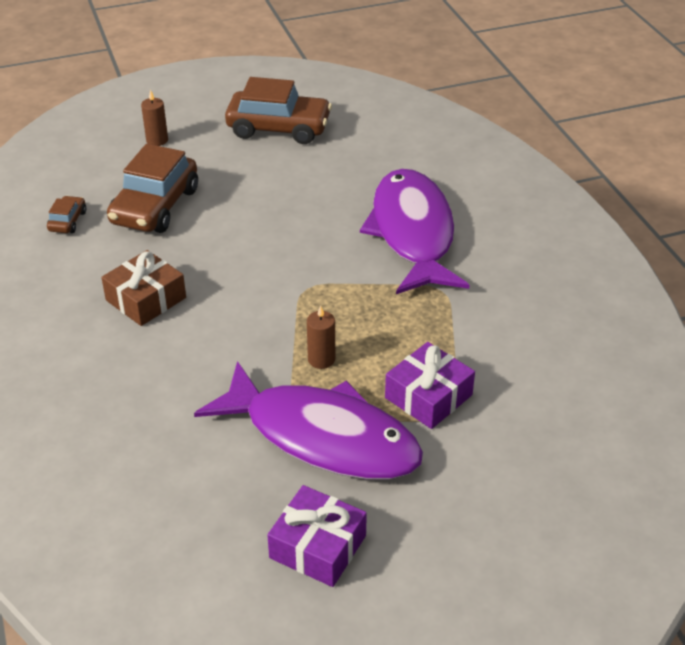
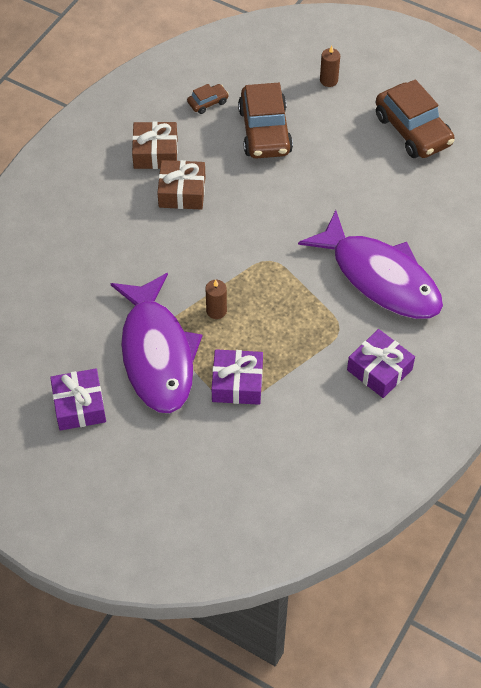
camera: 50 degrees right, 15 degrees up
(72, 289) = (155, 153): none -> brown gift
(155, 206) = (265, 131): brown car -> brown car turned 75 degrees counterclockwise
(412, 233) = (380, 277): purple fish -> purple fish turned 90 degrees clockwise
(516, 291) = (379, 370): none -> purple gift

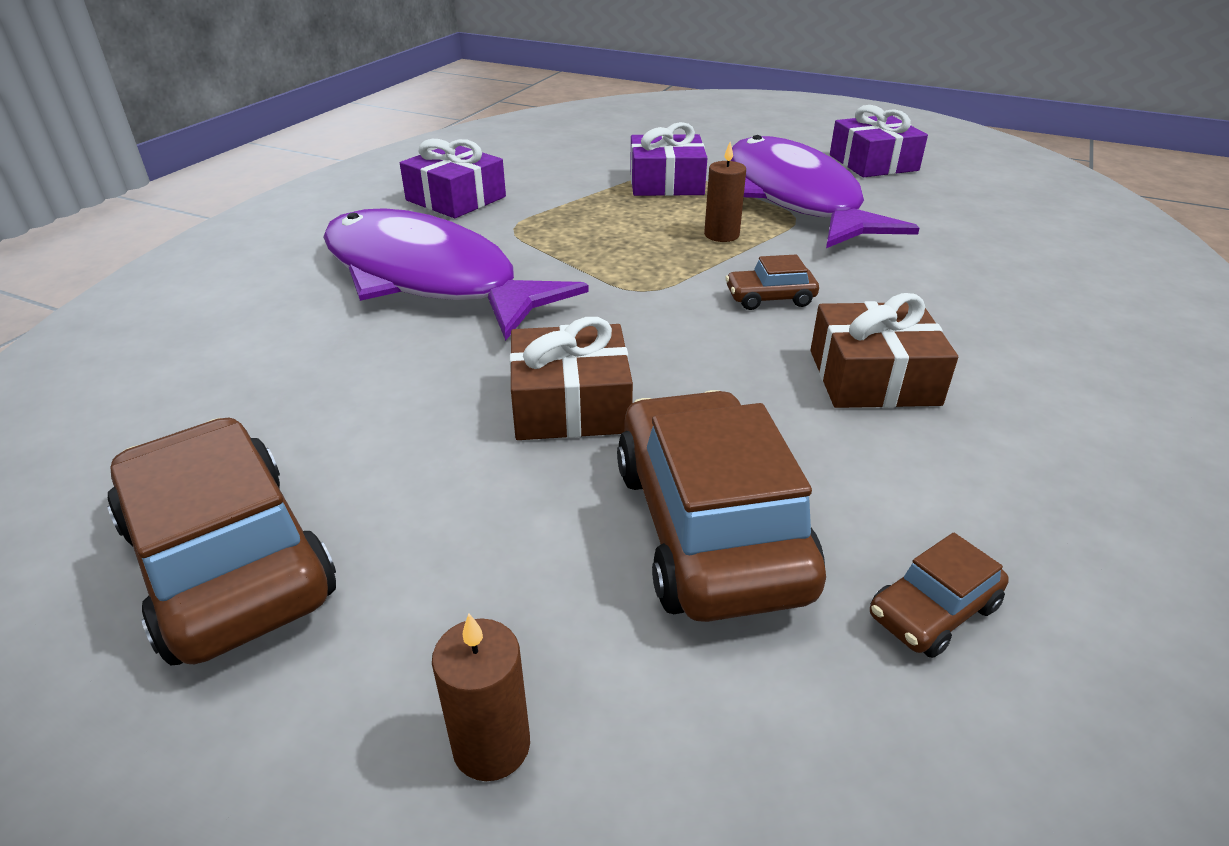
camera: 175 degrees right, 20 degrees down
(155, 153) = (996, 452): brown gift -> brown gift (571, 404)
(207, 248) = (770, 298): none -> brown car

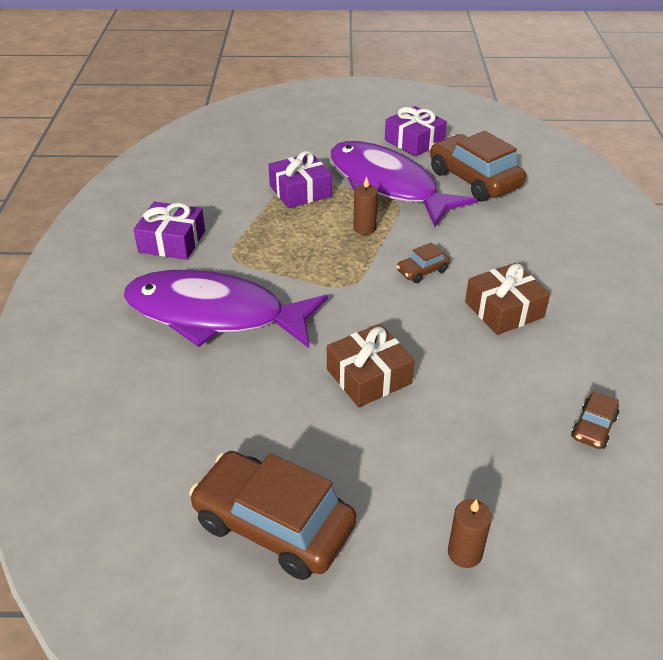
camera: 25 degrees left, 5 degrees up
(709, 527) = (482, 422): brown car -> brown car (474, 179)

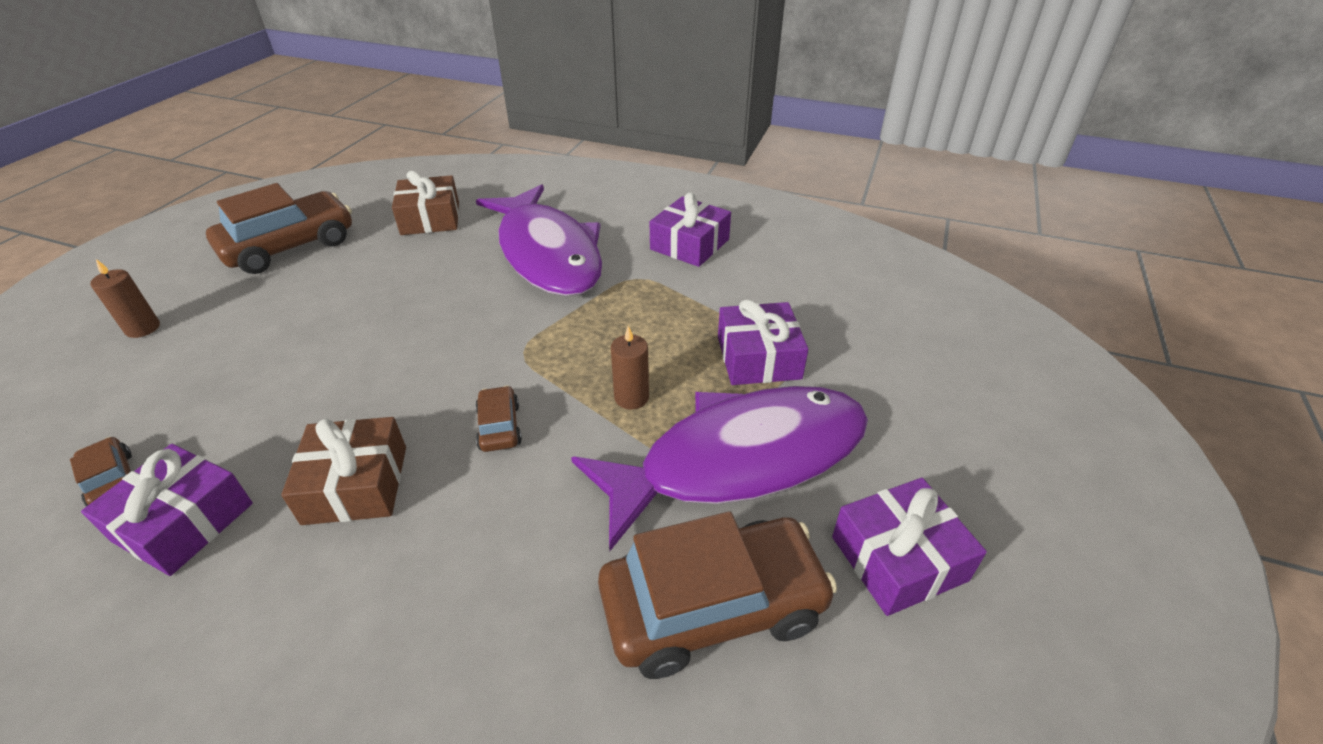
camera: 110 degrees right, 0 degrees up
(214, 314) = (548, 253): purple fish -> purple fish turned 120 degrees clockwise
(369, 376) = (373, 328): brown gift -> brown gift (430, 218)
(584, 368) = (183, 522): none -> purple gift

